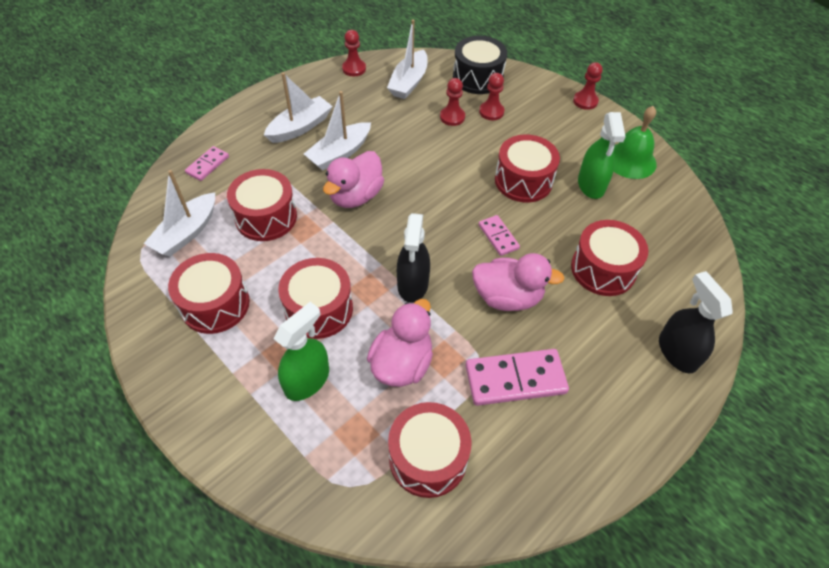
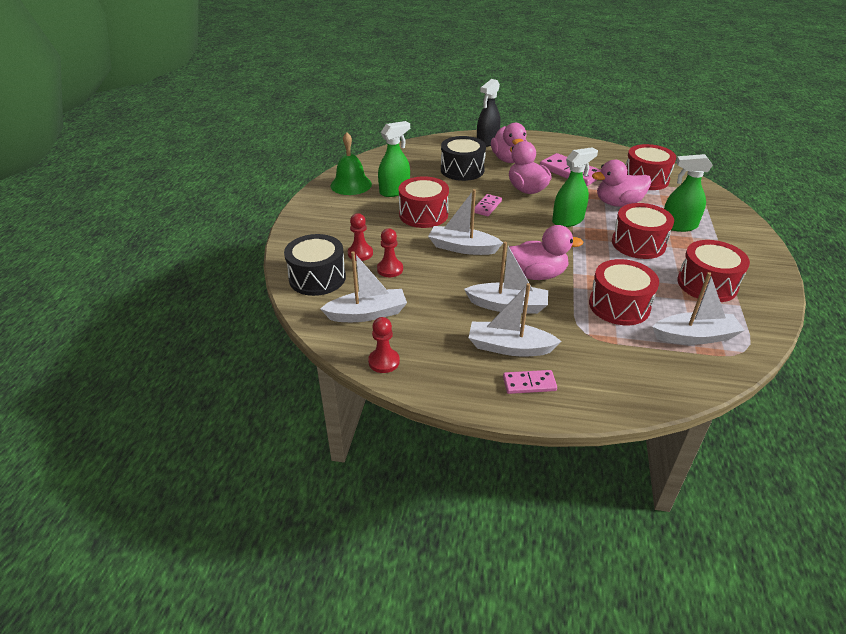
camera: 125 degrees left, 15 degrees down
(208, 165) = (629, 376): pink domino -> pink domino (529, 383)
(413, 284) = (568, 220): black spray bottle -> green spray bottle
(441, 174) = (462, 248): none -> white boat
(585, 101) = (297, 218): red pawn -> none
(601, 336) = (508, 159): none -> pink duck
(603, 269) = (462, 170): red drum -> black drum

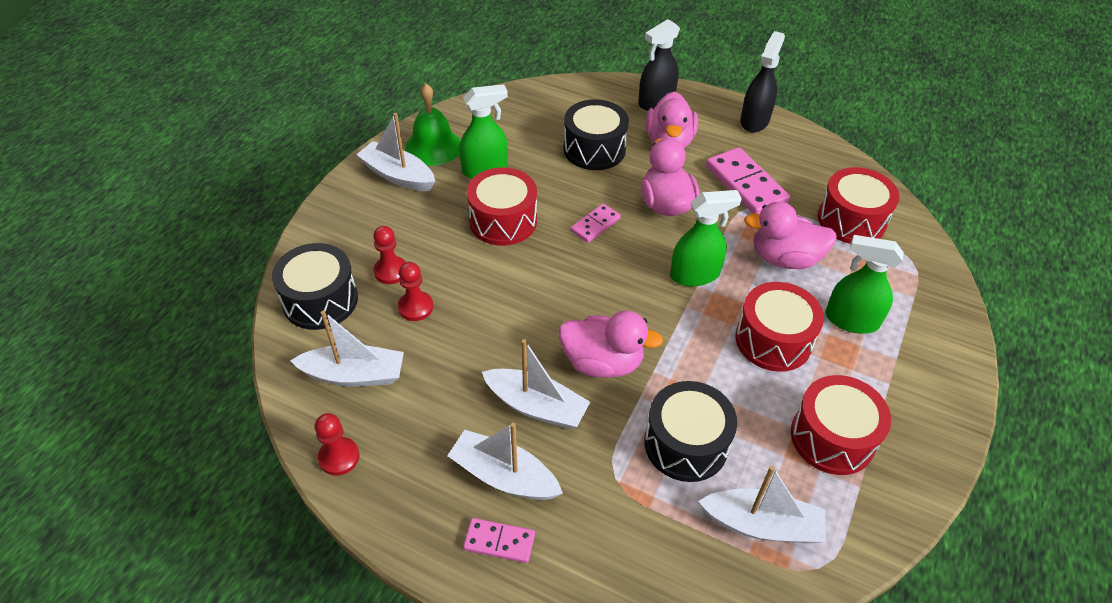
camera: 15 degrees right, 10 degrees up
(462, 248) = (526, 292): white boat -> white boat (398, 175)
(555, 142) = (754, 120): none -> black spray bottle
(619, 305) = (686, 444): red drum -> black drum

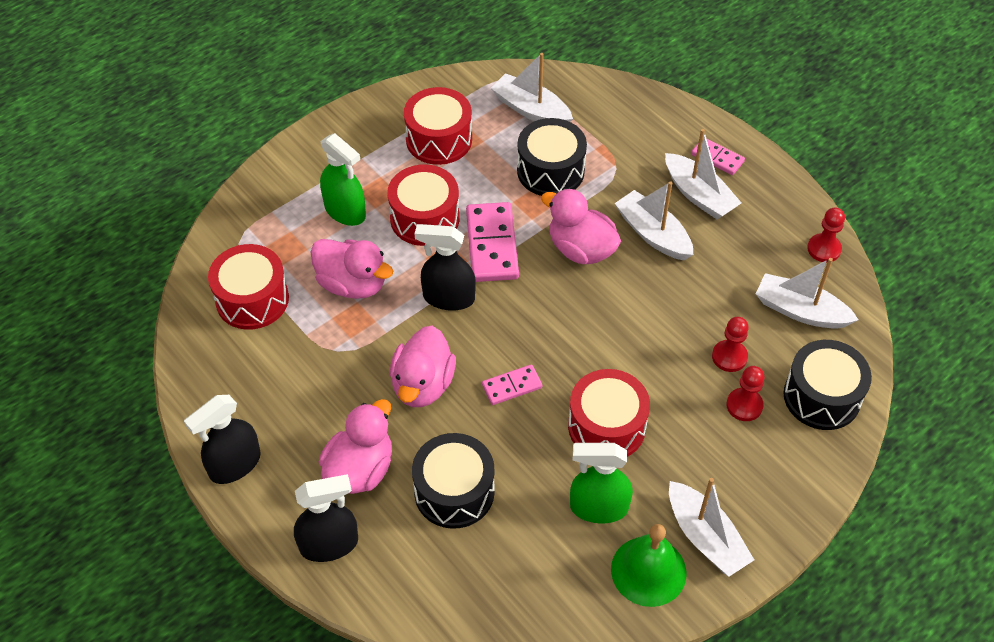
camera: 155 degrees left, 5 degrees up
(695, 274) = (448, 298): green spray bottle -> black spray bottle
(745, 184) = (320, 378): pink domino -> pink domino (492, 245)

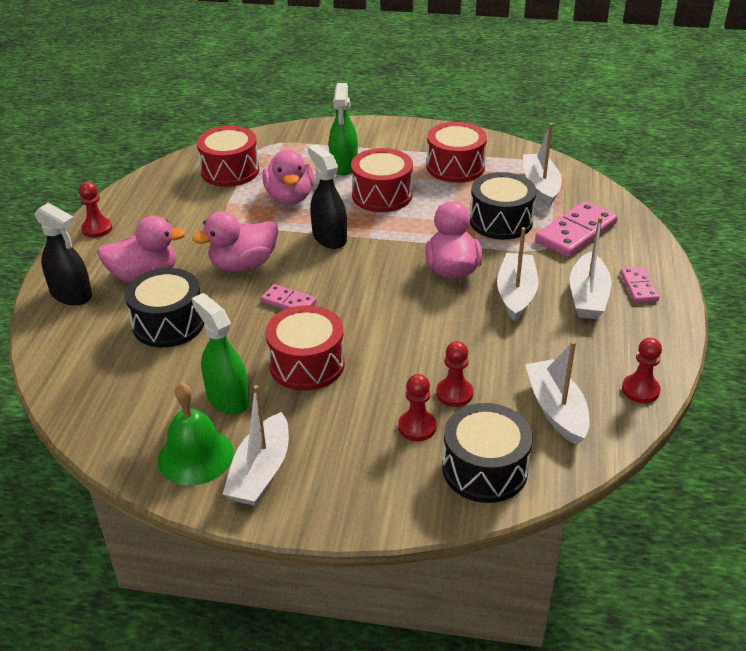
camera: 50 degrees right, 15 degrees down
(234, 465) = (97, 229): black spray bottle -> red pawn
(492, 245) = (399, 231): pink domino -> pink domino (576, 232)

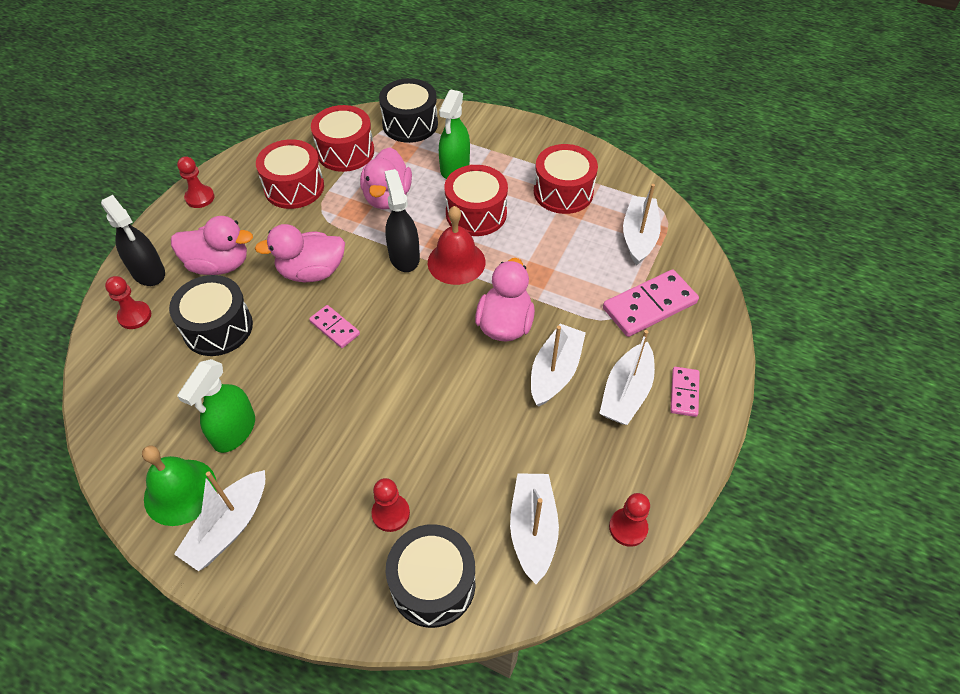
camera: 15 degrees right, 15 degrees up
(227, 398) = (234, 431): green spray bottle -> green spray bottle turned 135 degrees counterclockwise
(307, 364) = (321, 408): red drum -> red drum (294, 187)
(382, 233) = (456, 262): none -> red bell
(454, 393) = (443, 482): red pawn -> red pawn (135, 316)
(501, 221) = (579, 273): black drum -> black drum (410, 124)

